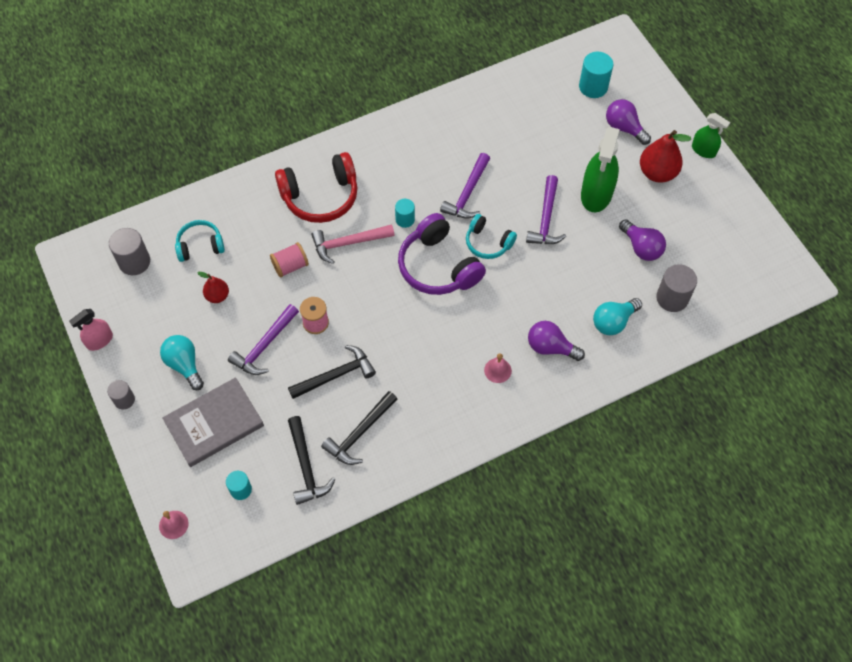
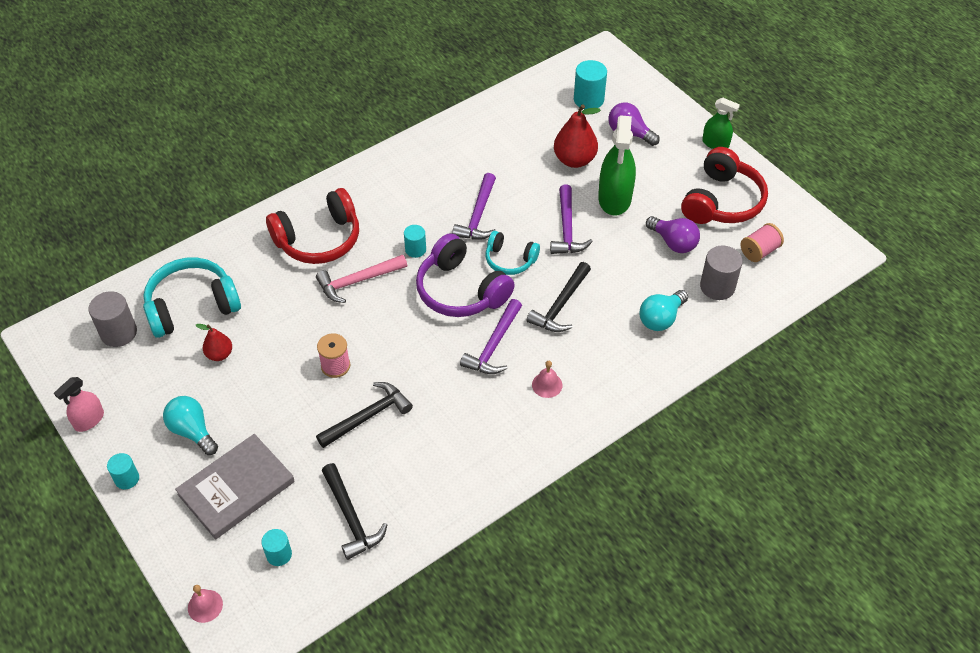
camera: 10 degrees left, 10 degrees down
(124, 400) = (127, 479): grey cylinder -> turquoise cylinder
(200, 246) = (192, 306): turquoise headphones -> turquoise headphones, size x1.71
(264, 346) = (281, 398): purple hammer -> purple hammer (494, 345)
(290, 266) = (297, 312): pink spool -> pink spool (759, 251)
(360, 433) = (406, 473): black hammer -> black hammer (561, 305)
(550, 347) = (599, 353): purple light bulb -> none
(657, 173) = (673, 170): red pear -> red pear (574, 160)
(696, 212) = (722, 201): none -> red headphones

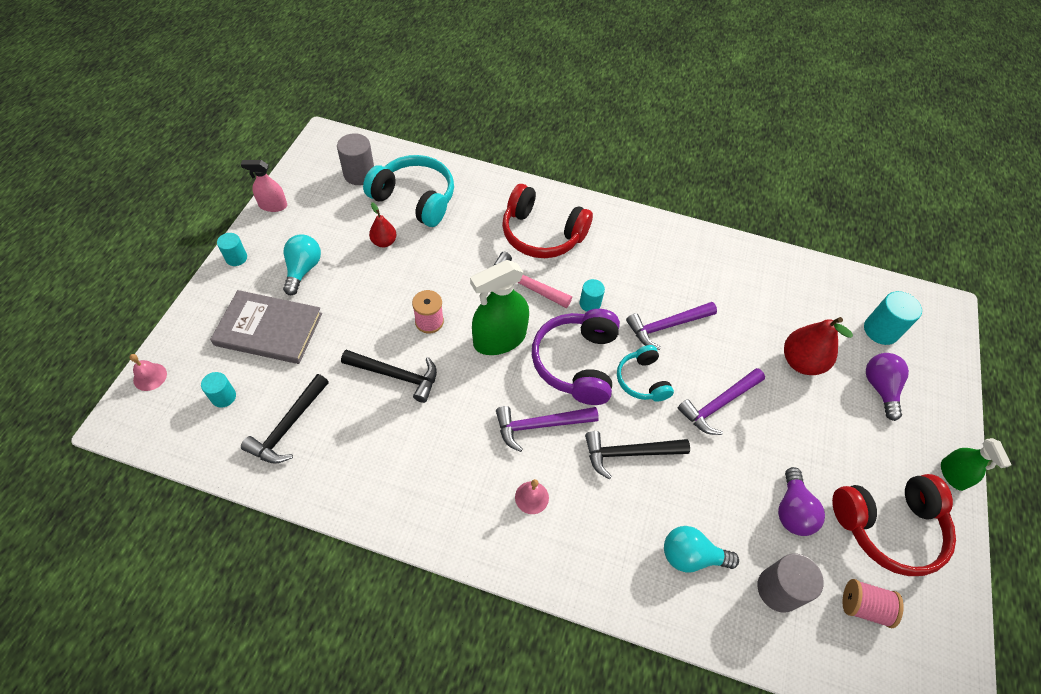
camera: 50 degrees right, 5 degrees up
(614, 198) = (792, 423): green spray bottle -> green spray bottle (499, 339)

